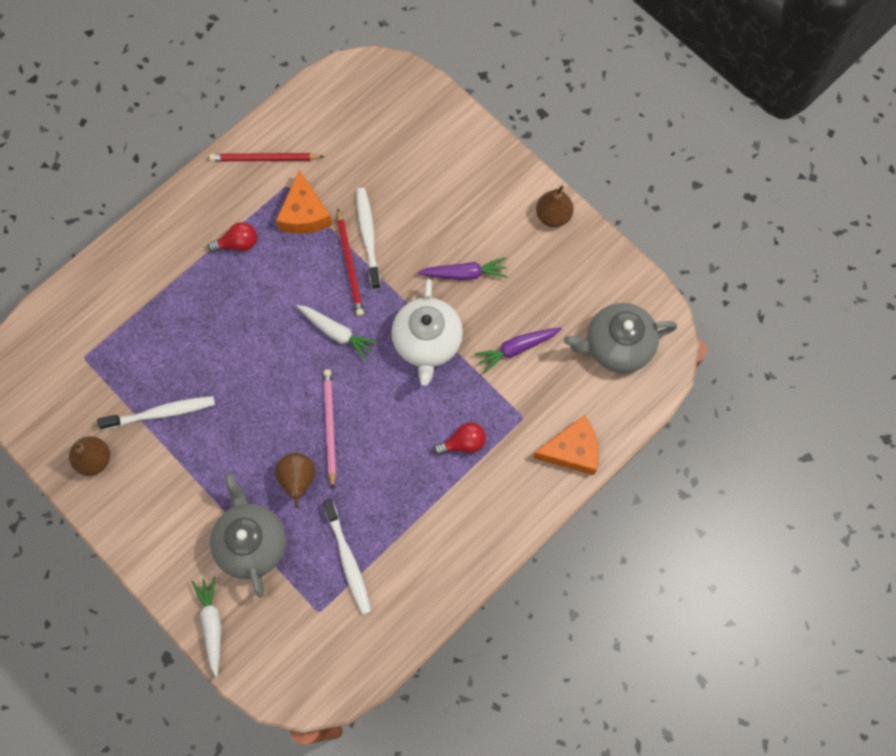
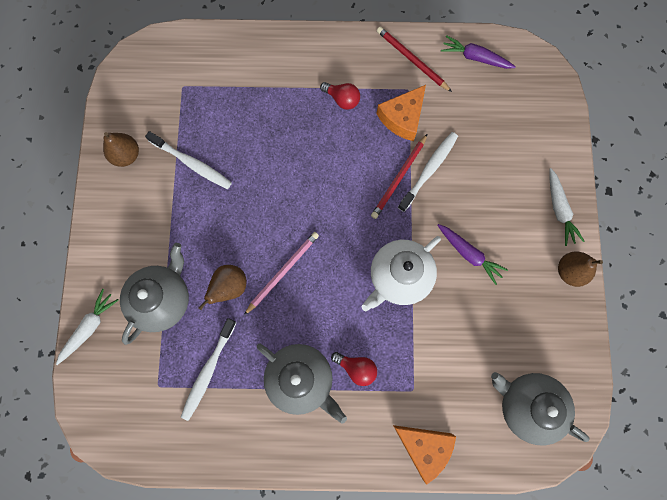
camera: 45 degrees right, 5 degrees up
(337, 333) = (347, 215): white carrot -> white carrot (559, 210)
(428, 493) = (301, 379): none -> grey teapot
(516, 348) = (455, 339): purple carrot -> purple carrot (475, 57)

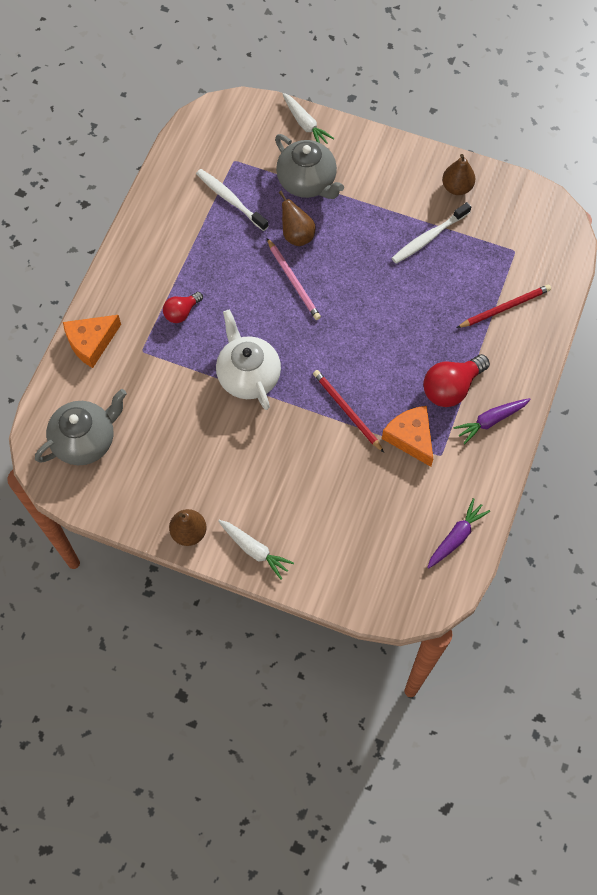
camera: 110 degrees right, 10 degrees down
(301, 379) = (192, 266): grey teapot -> none
(342, 99) = (451, 388): red light bulb -> red light bulb, size x1.66
(412, 60) = (474, 471): red pencil -> red pencil (505, 307)
(429, 170) = (344, 441): white toothbrush -> none
(469, 254) = (244, 445): purple carrot -> purple carrot (490, 421)
(559, 210) = (254, 550): white carrot -> white carrot turned 150 degrees counterclockwise

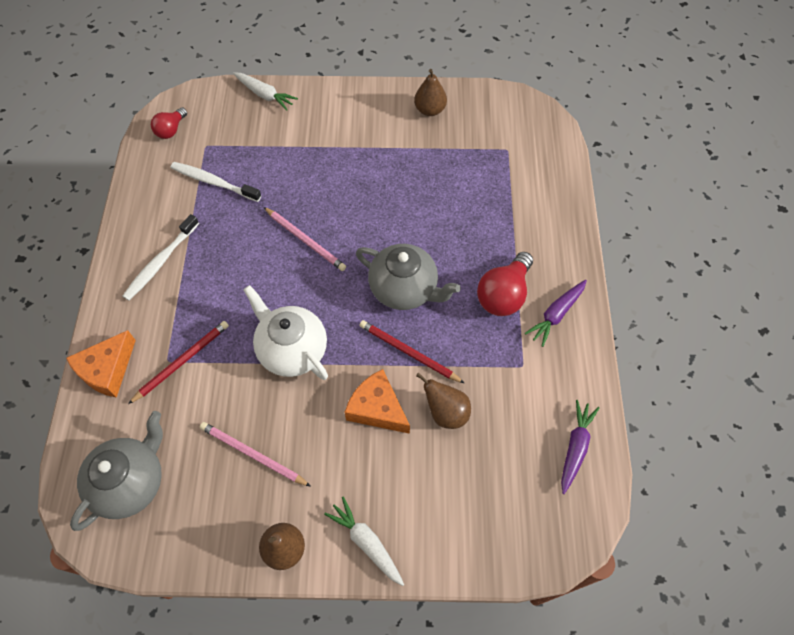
camera: 20 degrees left, 5 degrees down
(182, 312) = (198, 307): red light bulb -> red light bulb (171, 130)
(187, 451) = (253, 454): none -> pink pencil
(254, 550) = (366, 542): white carrot -> white carrot turned 150 degrees counterclockwise
(297, 235) = (293, 196): brown pear -> brown pear (446, 412)
(307, 182) = (285, 145): grey teapot -> grey teapot (404, 289)
(411, 437) = (485, 358): orange cheese -> orange cheese (377, 408)
(429, 237) = (422, 161): white toothbrush -> white toothbrush (161, 262)
(505, 307) = (521, 203): red pencil -> red pencil (182, 361)

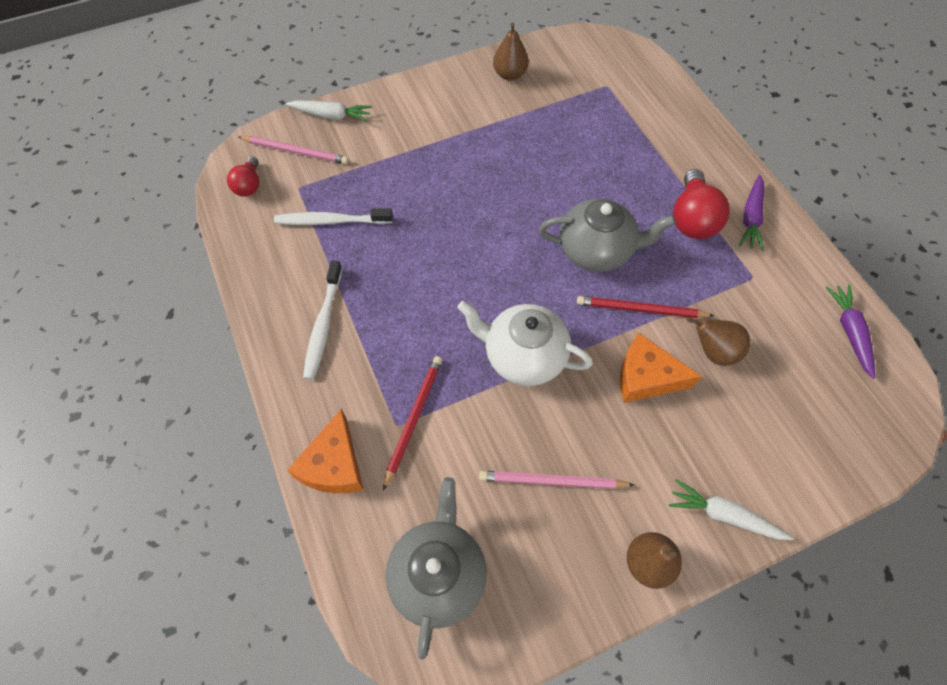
camera: 25 degrees left, 0 degrees up
(305, 240) = (466, 242): pink pencil -> pink pencil (296, 152)

